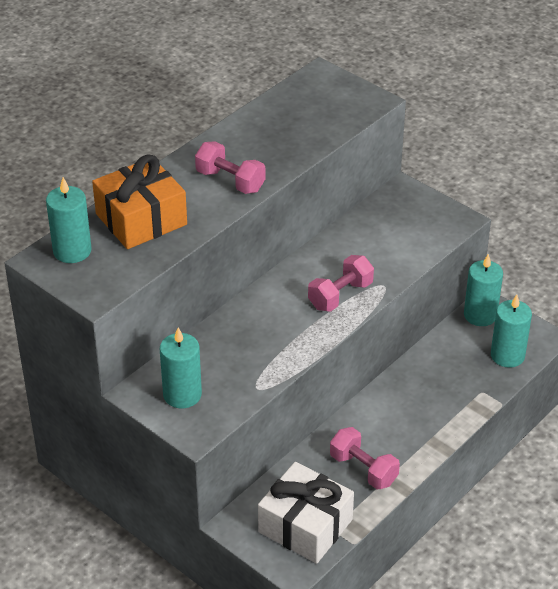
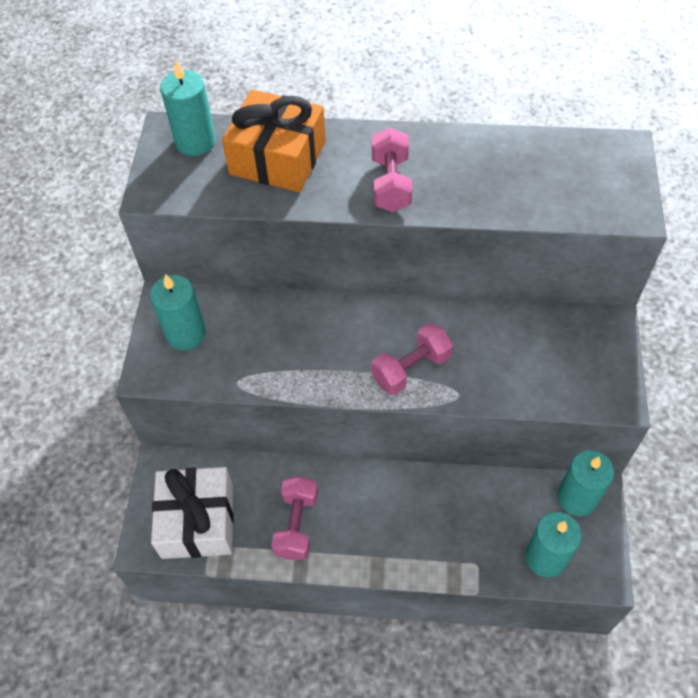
camera: 55 degrees right, 15 degrees up
(340, 295) = (411, 369): pink dumbbell -> pink dumbbell turned 45 degrees counterclockwise

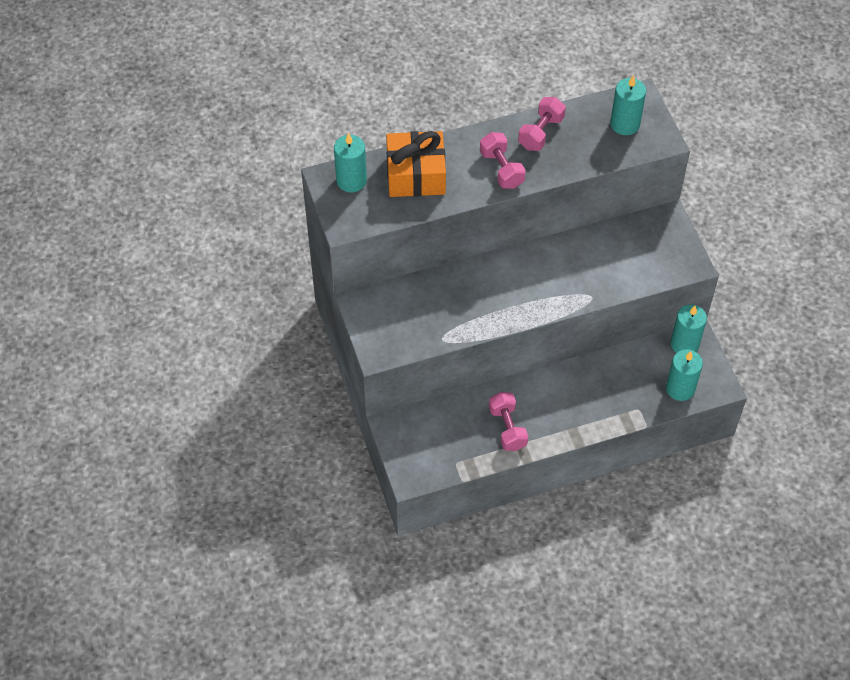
camera: 25 degrees left, 0 degrees up
(185, 333) = (387, 319): turquoise candle -> turquoise candle (625, 124)
(198, 521) = (438, 451): white gift -> none
(411, 369) = (553, 290): pink dumbbell -> pink dumbbell (541, 133)

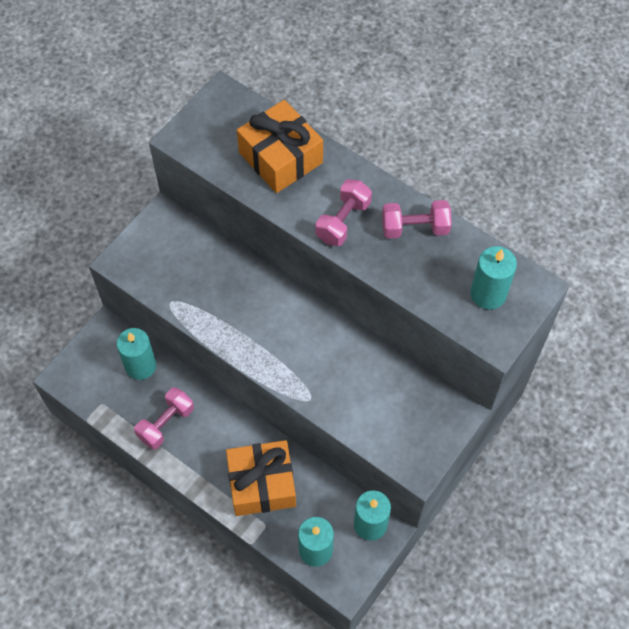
camera: 55 degrees right, 5 degrees up
(351, 180) = (234, 113): turquoise candle -> turquoise candle (140, 366)
(604, 393) = (262, 484): none -> orange gift

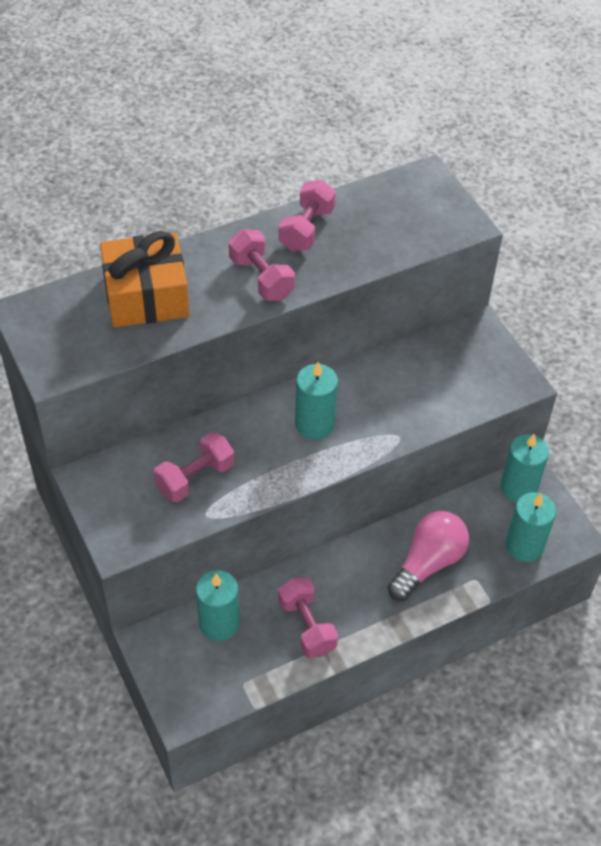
camera: 65 degrees left, 10 degrees down
(198, 280) = (195, 478): none -> pink dumbbell
(262, 484) = (428, 563): orange gift -> pink light bulb
(488, 294) = (413, 209): turquoise candle -> turquoise candle (314, 424)

